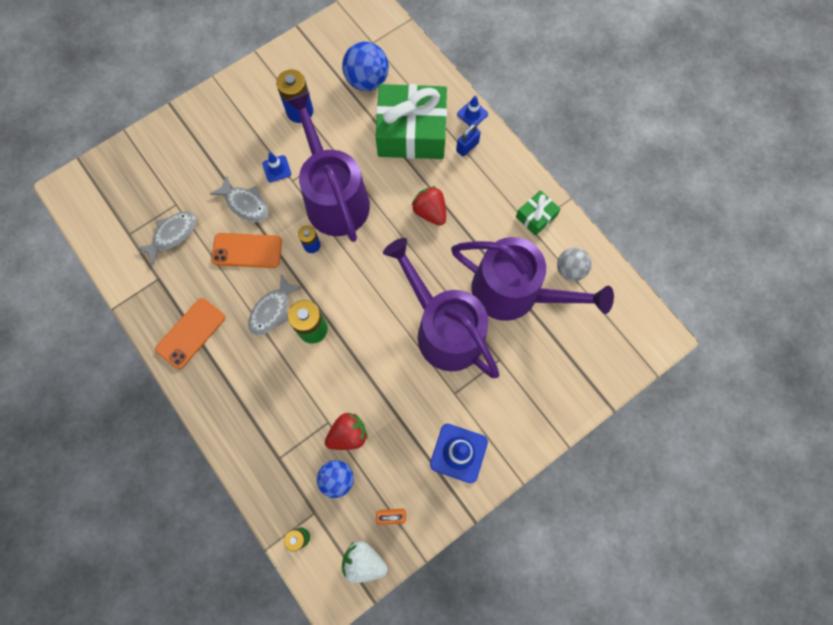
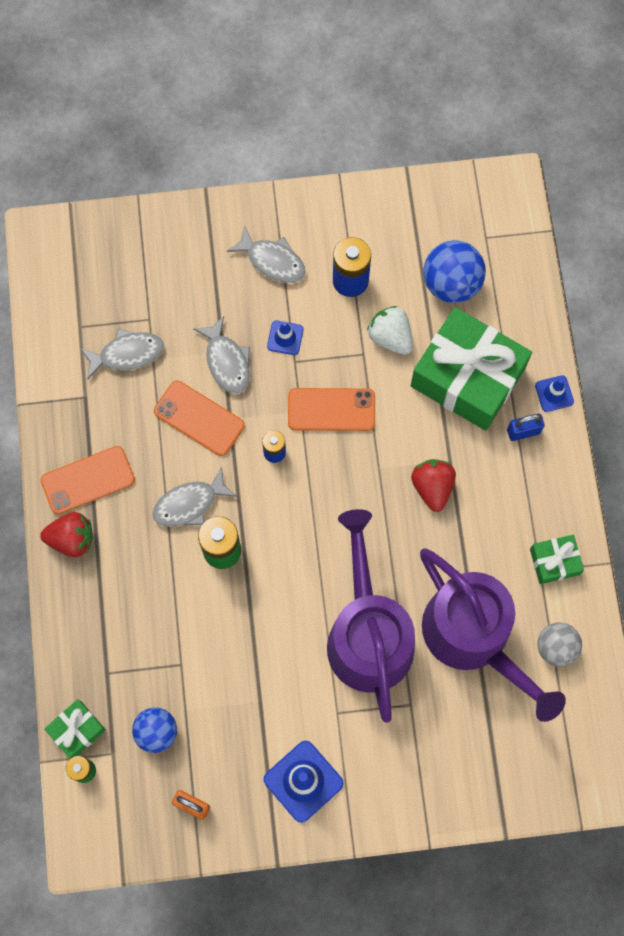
camera: 30 degrees right, 0 degrees up
(240, 125) = (272, 261): none -> grey fish
(279, 511) = (77, 730): none -> green gift
(334, 198) = (331, 409): purple watering can -> orange phone
(348, 434) = (195, 690): red strawberry -> red strawberry (72, 539)
(364, 561) = (136, 835): white strawberry -> white strawberry (390, 337)

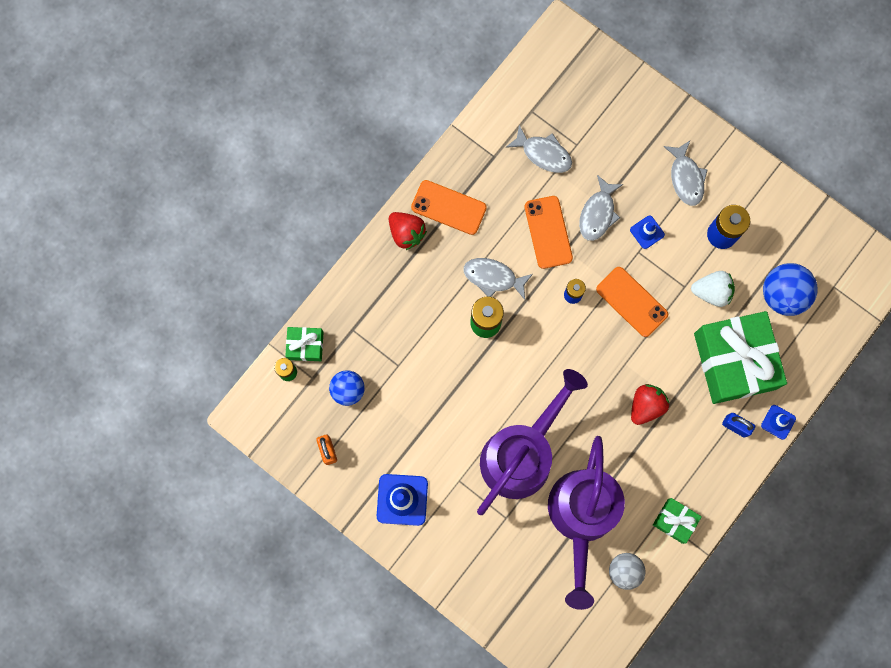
camera: 45 degrees right, 5 degrees up
(390, 337) = (711, 292): white strawberry -> white strawberry turned 90 degrees clockwise

